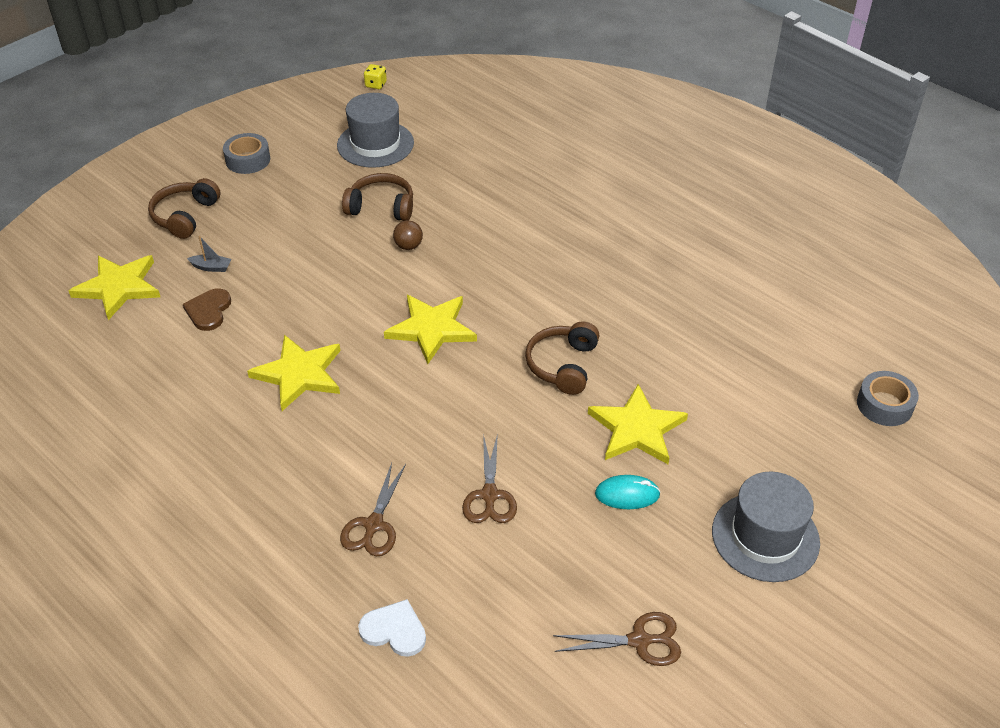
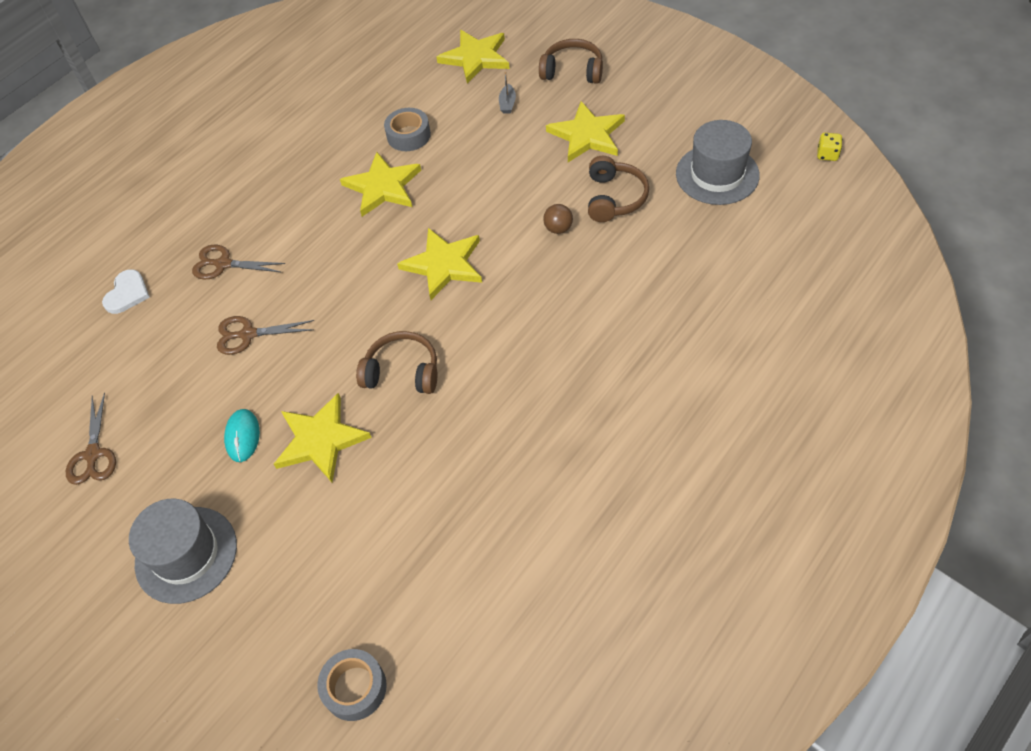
camera: 90 degrees right, 10 degrees up
(208, 311) = (453, 115): brown heart -> none
(248, 160) = (664, 90): grey tape -> grey tape (408, 135)
(288, 215) = (587, 135): none -> yellow star

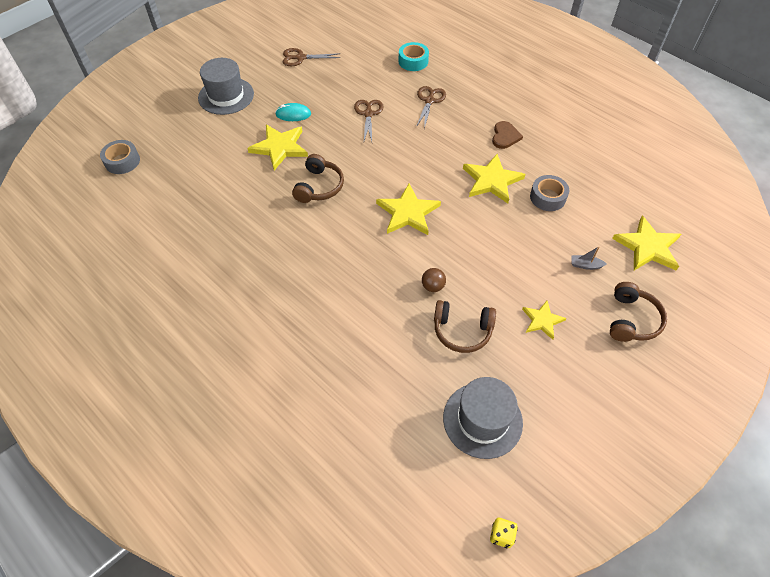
camera: 90 degrees right, 0 degrees up
(127, 293) = (413, 61): white heart -> turquoise tape
(301, 178) = (505, 136): none -> brown heart
(587, 135) = (542, 320): yellow star -> yellow star, size x0.60

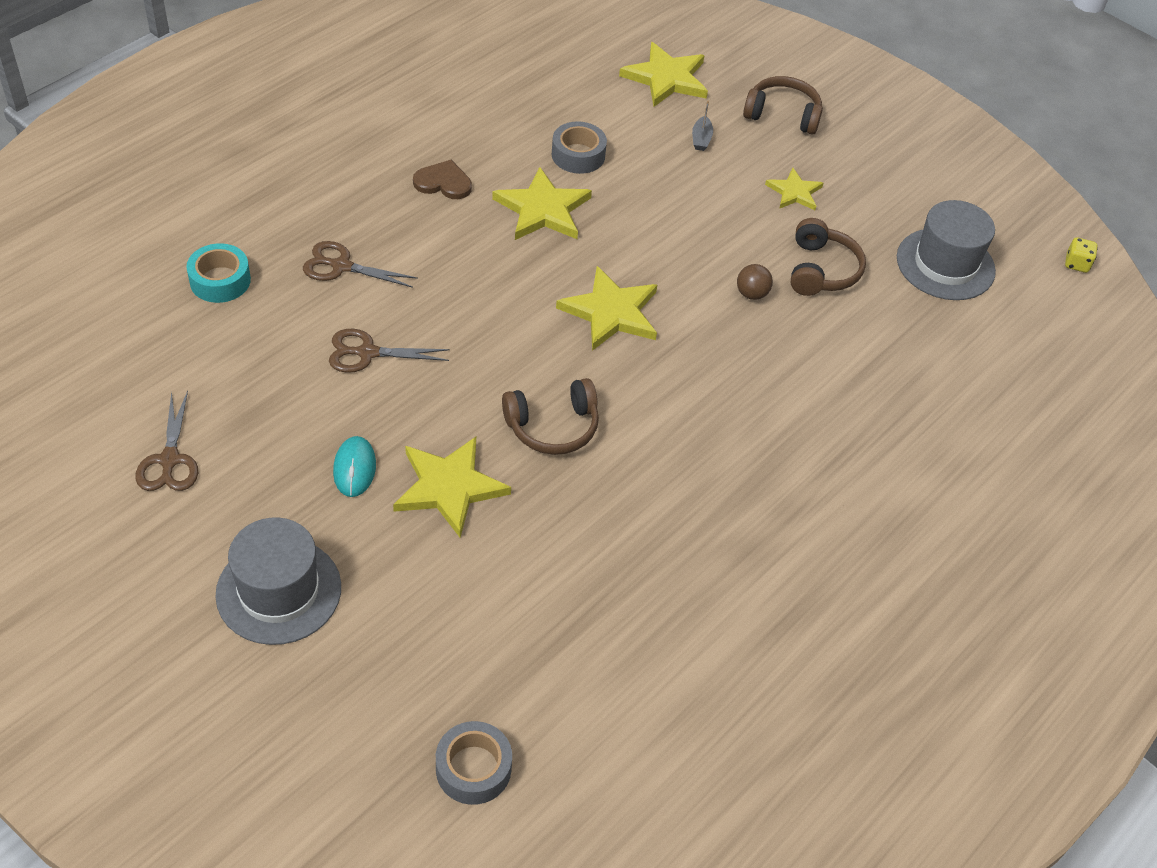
camera: 95 degrees left, 5 degrees down
(319, 186) = (552, 426): brown headphones -> brown headphones turned 150 degrees clockwise

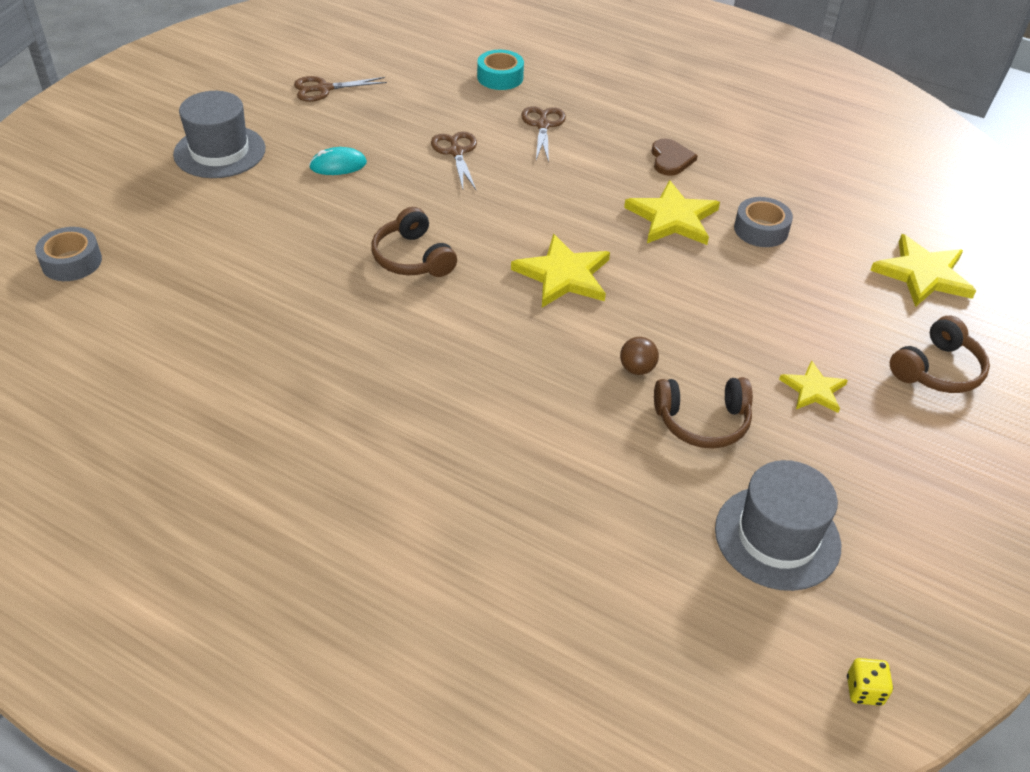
camera: 80 degrees right, 5 degrees down
(449, 487) = (332, 212): yellow star -> none
(701, 139) = (846, 309): grey boat -> none
(782, 115) = (937, 370): brown headphones -> brown headphones turned 45 degrees clockwise

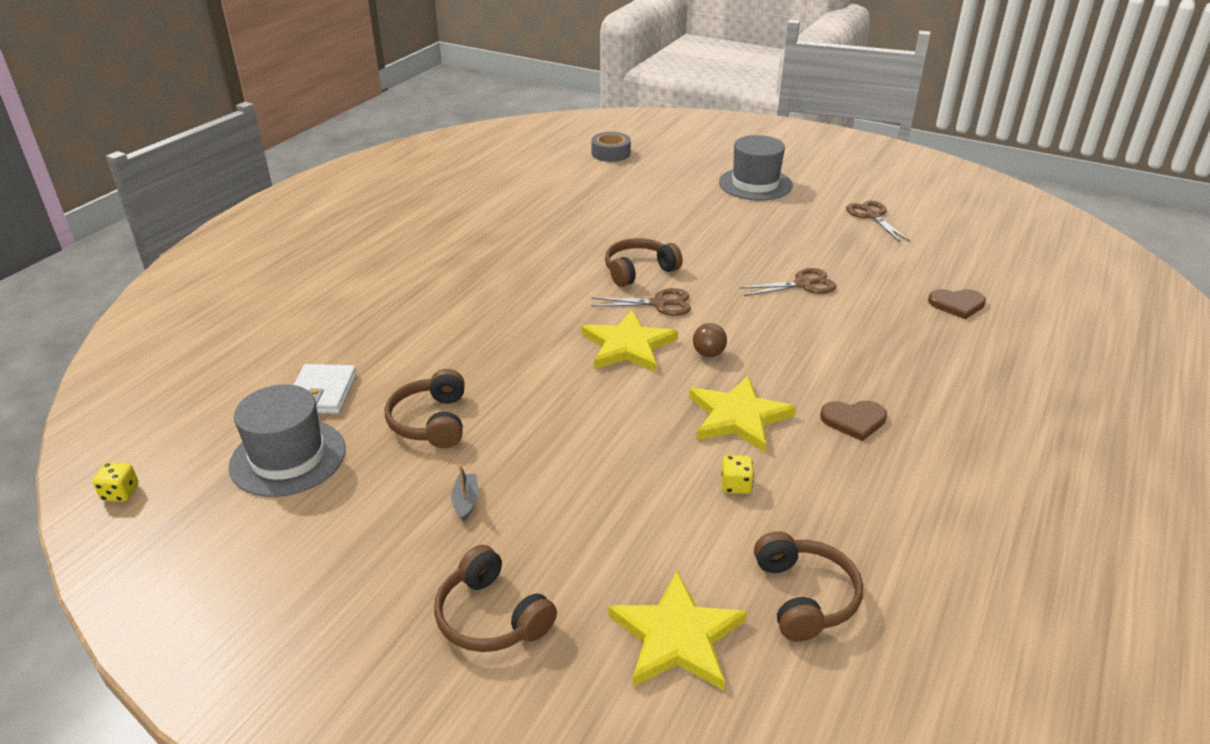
camera: 90 degrees right, 10 degrees down
(338, 165) = (757, 231): turquoise mouse -> none
(500, 77) = (957, 304): turquoise tape -> brown heart
(543, 125) = (877, 332): brown scissors -> brown scissors (659, 304)
(637, 369) = (501, 386): brown ball -> brown ball (708, 354)
(660, 523) = (322, 393): none -> white wallet
(761, 230) = (735, 485): grey tape -> yellow dice
(813, 390) = (466, 501): yellow star -> grey boat
(868, 213) = (804, 597): none -> brown headphones

